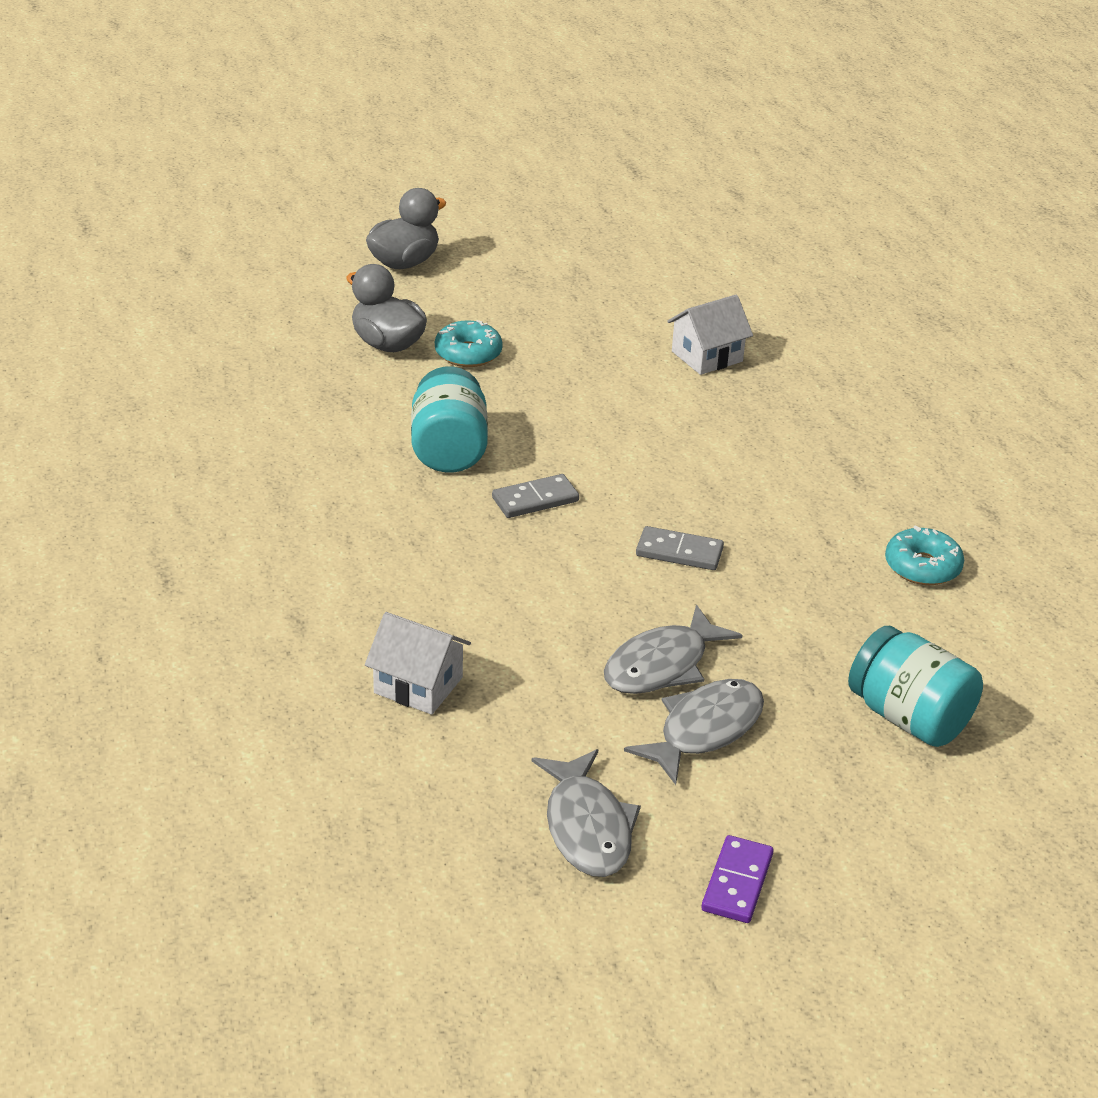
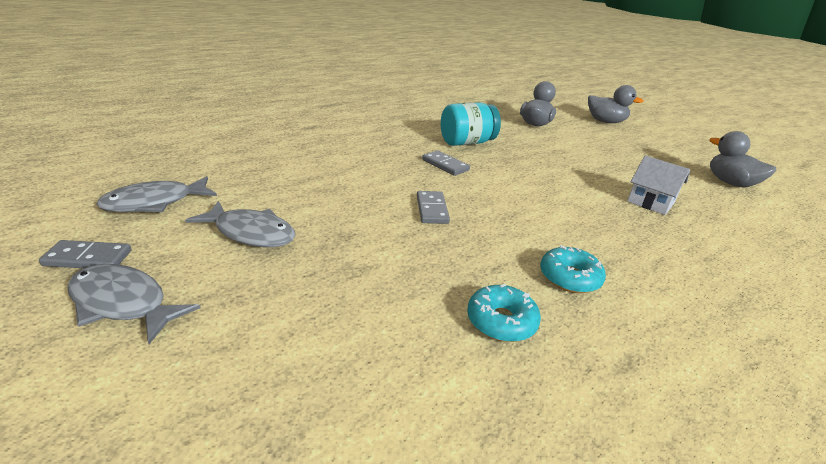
camera: 70 degrees right, 5 degrees down
(418, 685) = (272, 152): white house -> none
(468, 353) = (552, 140): turquoise donut -> turquoise donut (569, 277)
(662, 665) = (313, 213): grey fish -> grey fish (123, 303)
(671, 262) = (730, 183): none -> grey duck
(737, 882) = (88, 258): purple domino -> grey domino
(908, 717) = (285, 328): turquoise jar -> none

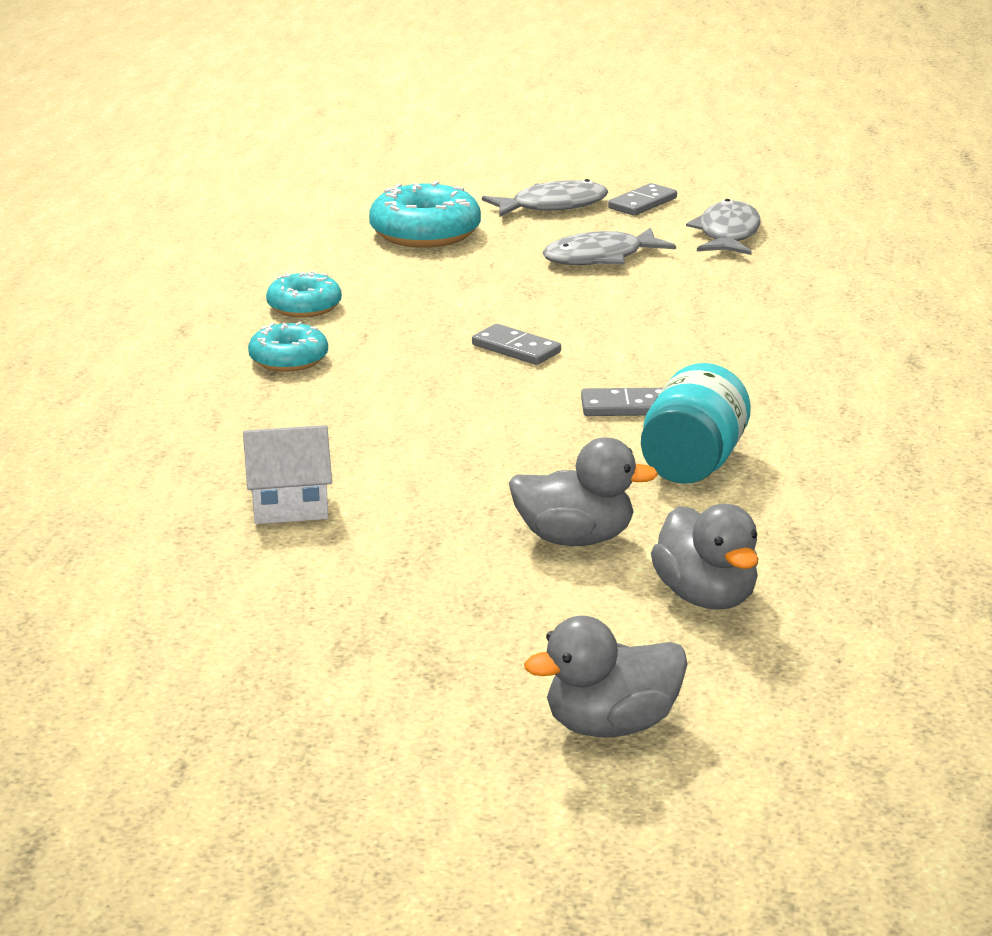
camera: 135 degrees right, 5 degrees down
(269, 347) = (425, 233): none -> turquoise donut
(730, 183) = (185, 641): grey duck -> grey duck (575, 539)

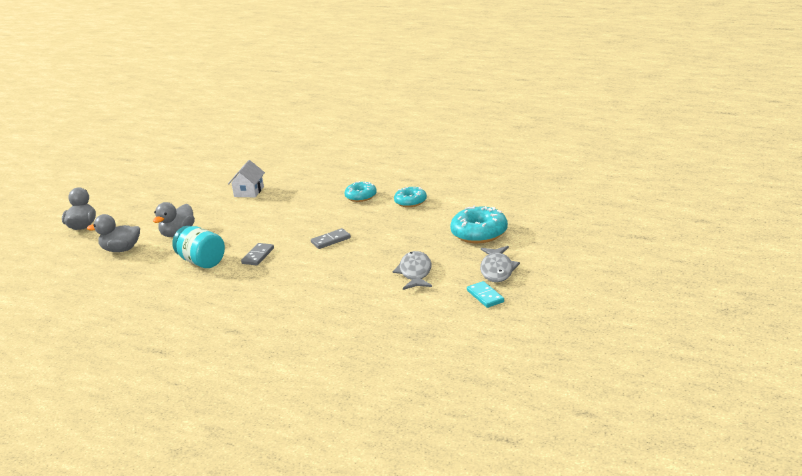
camera: 115 degrees right, 0 degrees up
(642, 203) = (485, 296): grey domino -> turquoise domino
(727, 234) = (421, 313): grey fish -> none

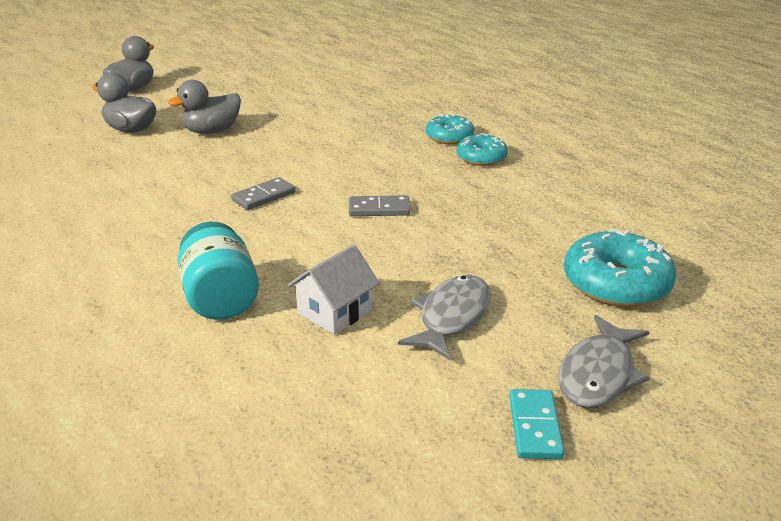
camera: 25 degrees right, 5 degrees up
(201, 262) = (191, 178): turquoise jar -> turquoise jar (220, 298)
(249, 192) = (349, 106): white house -> white house (335, 312)
(410, 202) = (545, 189): turquoise donut -> turquoise donut (449, 137)

